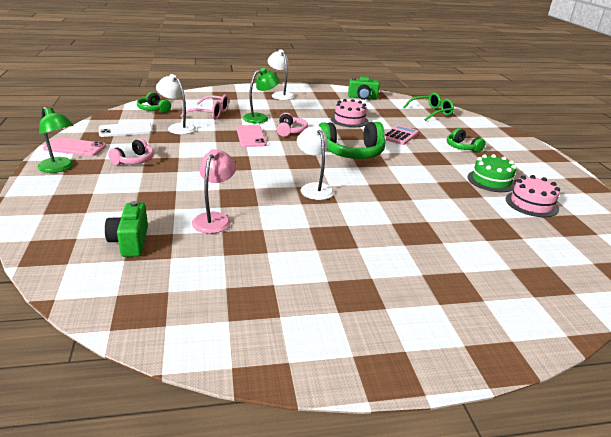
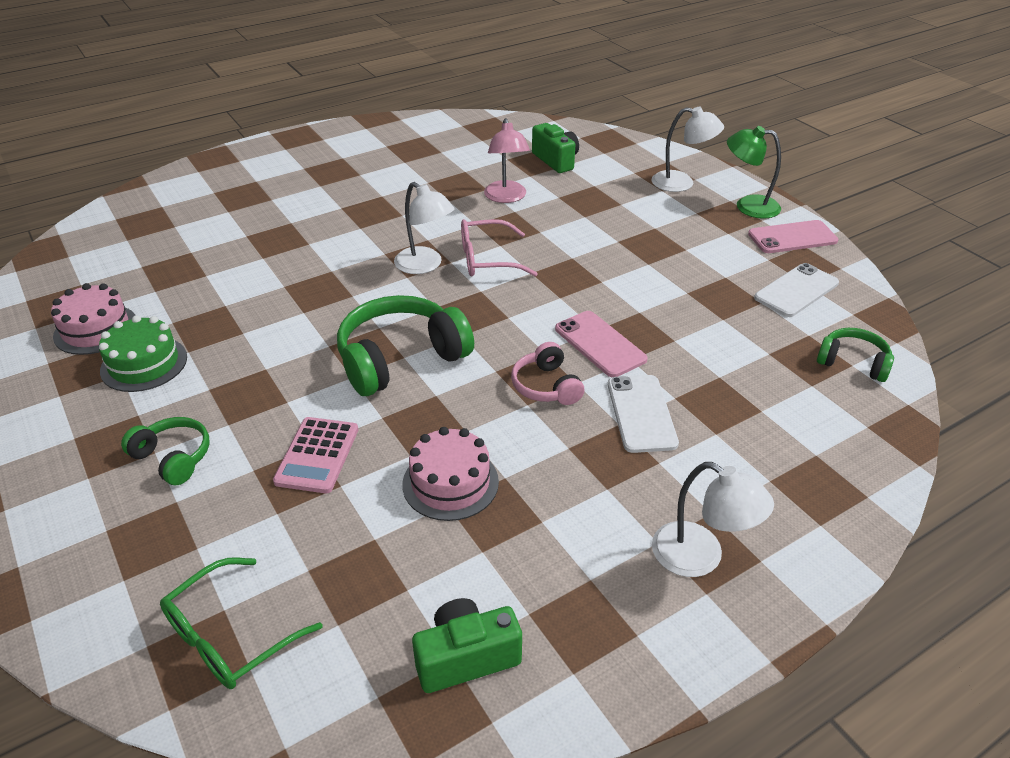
camera: 160 degrees right, 10 degrees up
(134, 160) = (690, 240): pink headphones -> none
(178, 127) = (737, 325): white lamp -> white lamp (681, 183)
(211, 113) = (743, 390): pink glasses -> pink glasses (487, 259)
(260, 117) = (641, 413): green lamp -> white phone

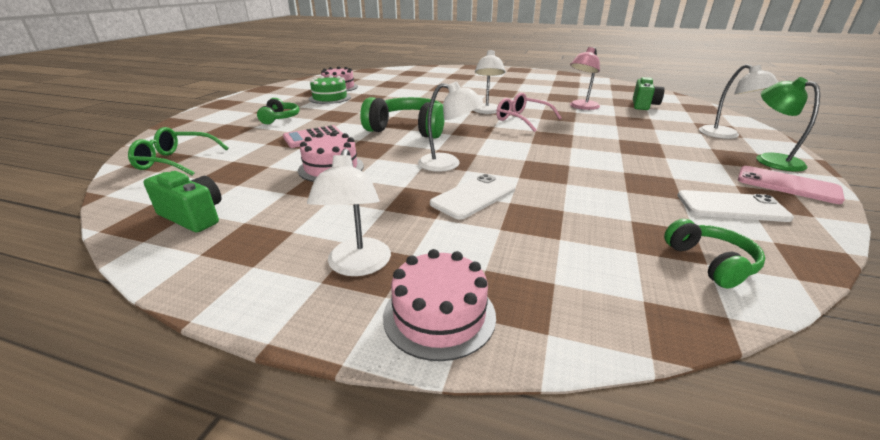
camera: 50 degrees right, 10 degrees down
(546, 386) = (448, 164): pink headphones -> white lamp
(600, 344) = (514, 164): pink phone -> none
(809, 540) = (439, 315): none -> pink cake

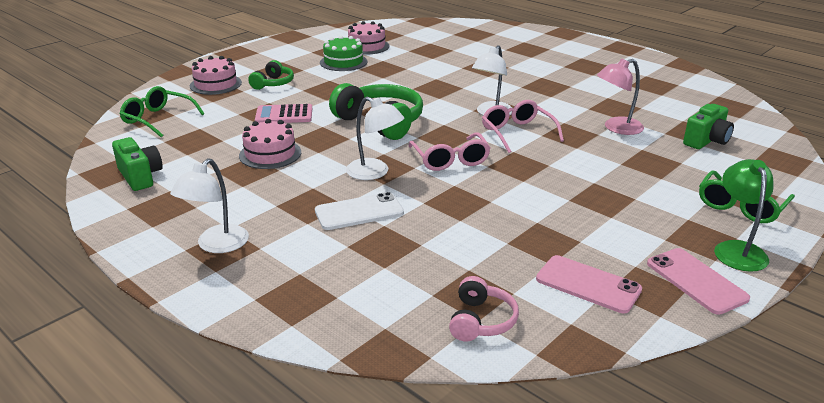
camera: 25 degrees right, 0 degrees up
(439, 315) = (237, 293): pink cake -> pink cake (215, 84)
(498, 144) = (450, 160): none -> pink glasses
(710, 263) = (481, 321): green headphones -> pink headphones
(725, 135) = (740, 207): white lamp -> green glasses
(731, 207) = (588, 284): white phone -> pink phone

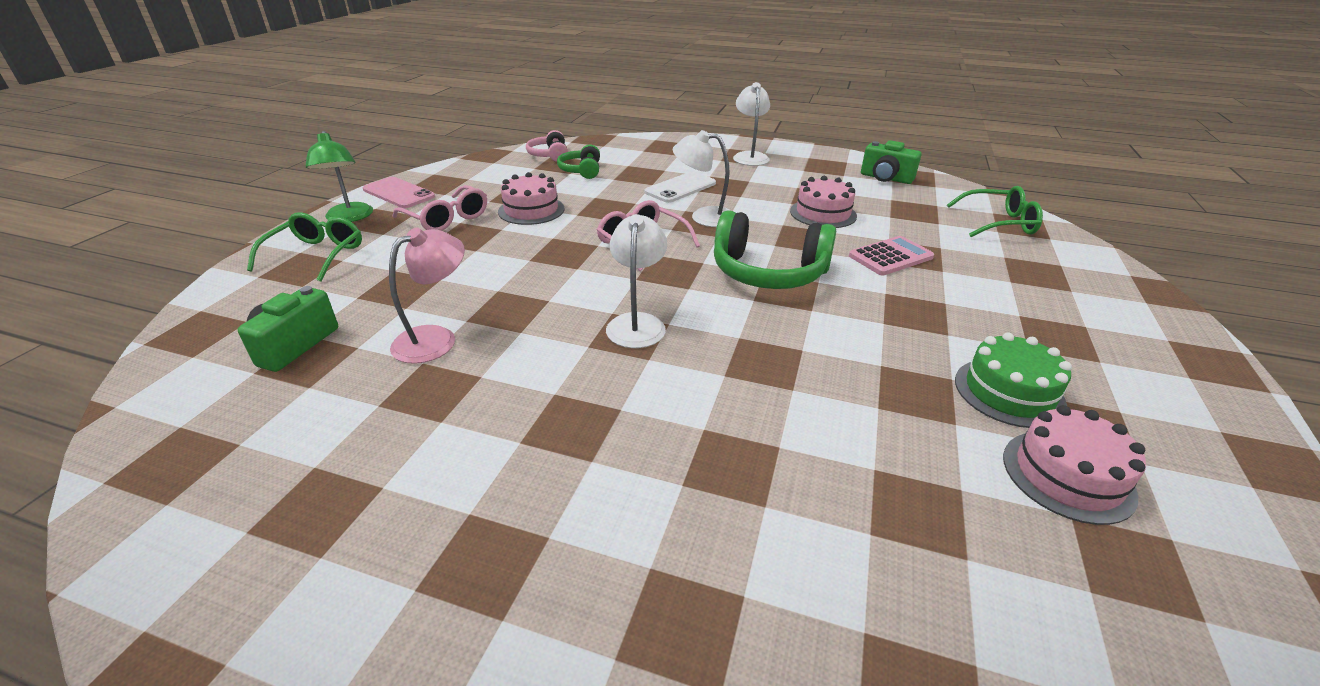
camera: 155 degrees right, 5 degrees up
(215, 84) = (1065, 283): pink cake -> pink cake (531, 210)
(273, 83) = (1004, 304): green headphones -> green headphones (582, 171)
(517, 133) = (583, 296): pink glasses -> pink glasses (447, 219)
(588, 284) = (482, 179): pink phone -> none

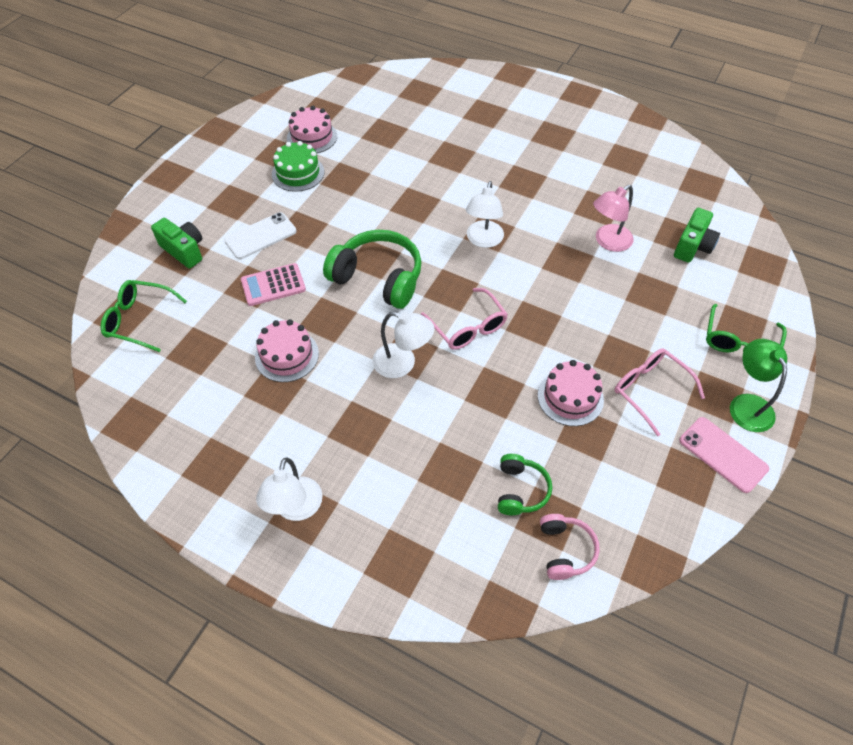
camera: 170 degrees left, 20 degrees up
(680, 188) = (410, 428): white phone -> white phone (260, 236)
(886, 178) = (169, 422): green camera -> green camera (184, 250)

